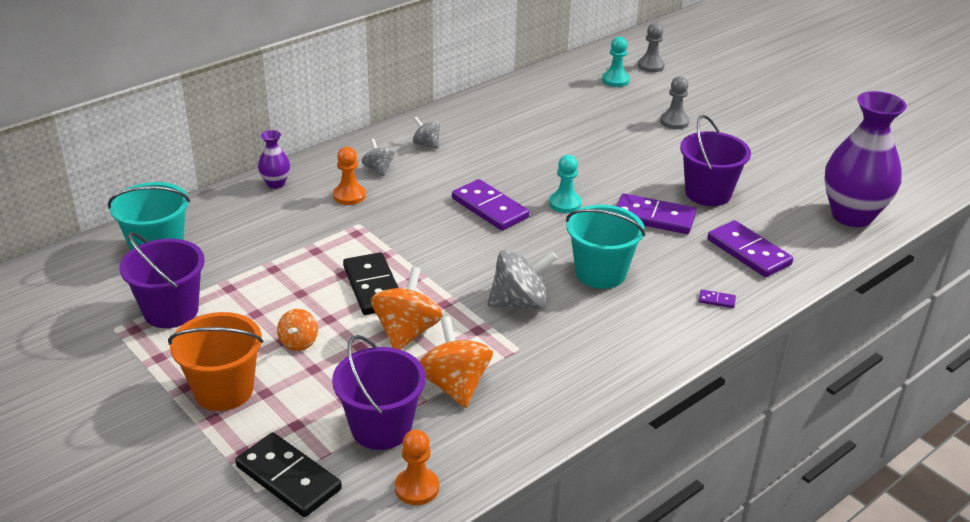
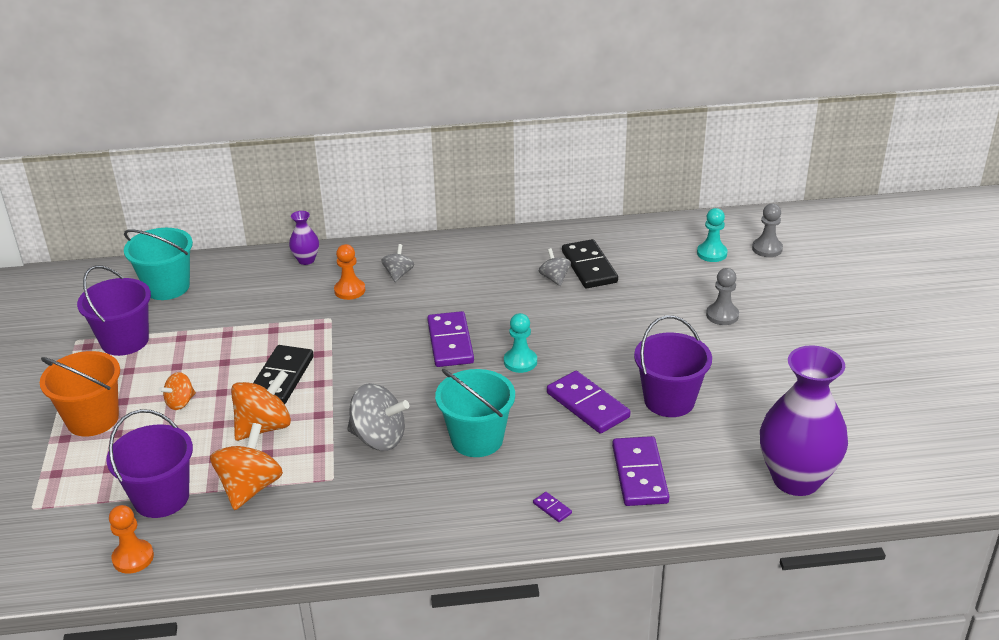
camera: 35 degrees right, 0 degrees up
(288, 478) = (61, 507): black domino -> black domino (589, 267)
(426, 144) = (463, 263): grey spinning top -> grey spinning top (554, 278)

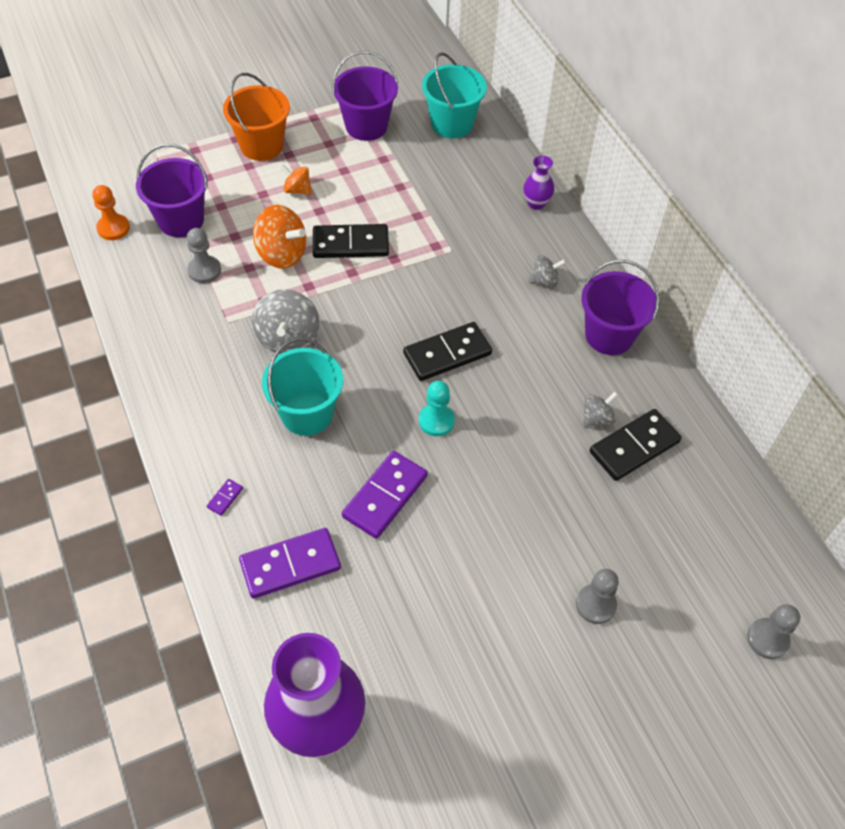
camera: 70 degrees right, 20 degrees up
(250, 488) = (204, 270): orange spinning top -> grey pawn
(349, 290) = (500, 251): orange pawn -> none
(450, 342) = (447, 354): purple domino -> black domino
(669, 400) = (416, 573): purple bucket -> purple bucket (609, 335)
(711, 253) = (724, 573): turquoise pawn -> none

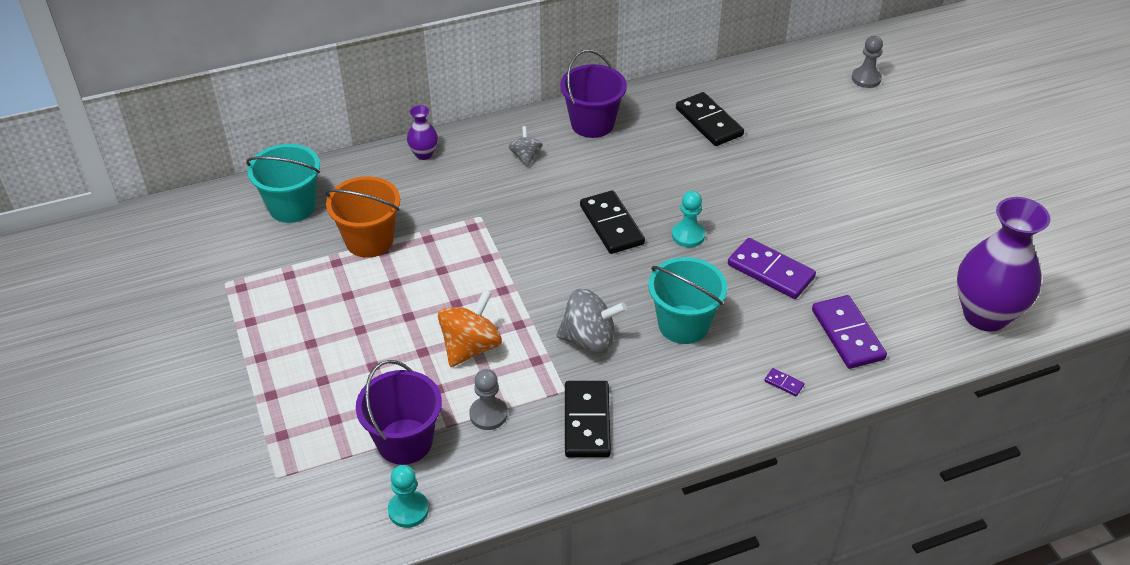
camera: 85 degrees left, 10 degrees down
(113, 228) = (408, 510): orange pawn -> turquoise pawn
(262, 146) = (289, 369): orange bucket -> orange bucket (369, 240)
(297, 190) = (372, 335): orange spinning top -> none
(350, 244) = (462, 290): black domino -> black domino (587, 421)
(366, 126) = (278, 275): purple bucket -> none
(595, 605) = (854, 156): grey pawn -> none
(597, 418) = (681, 139): grey spinning top -> none

